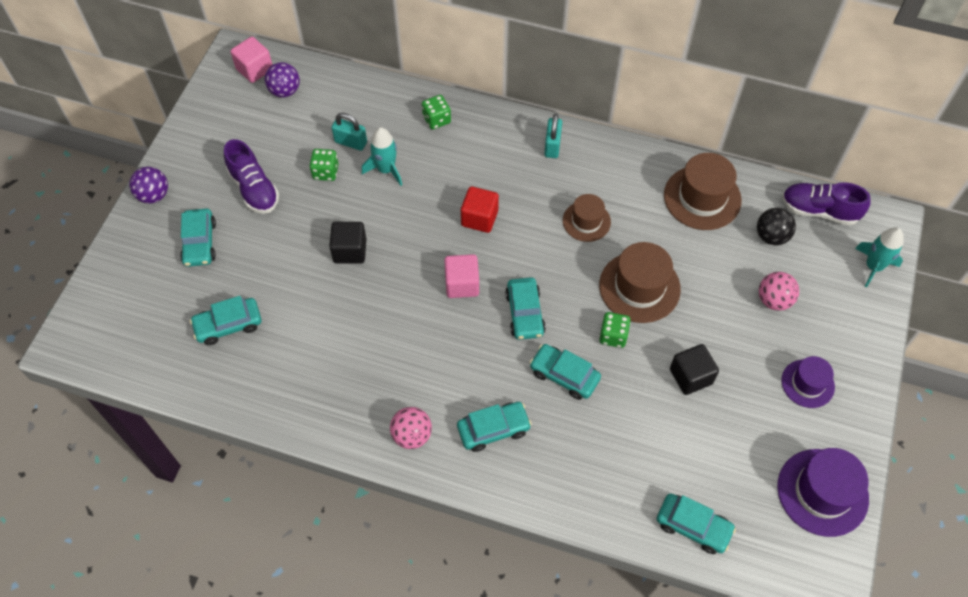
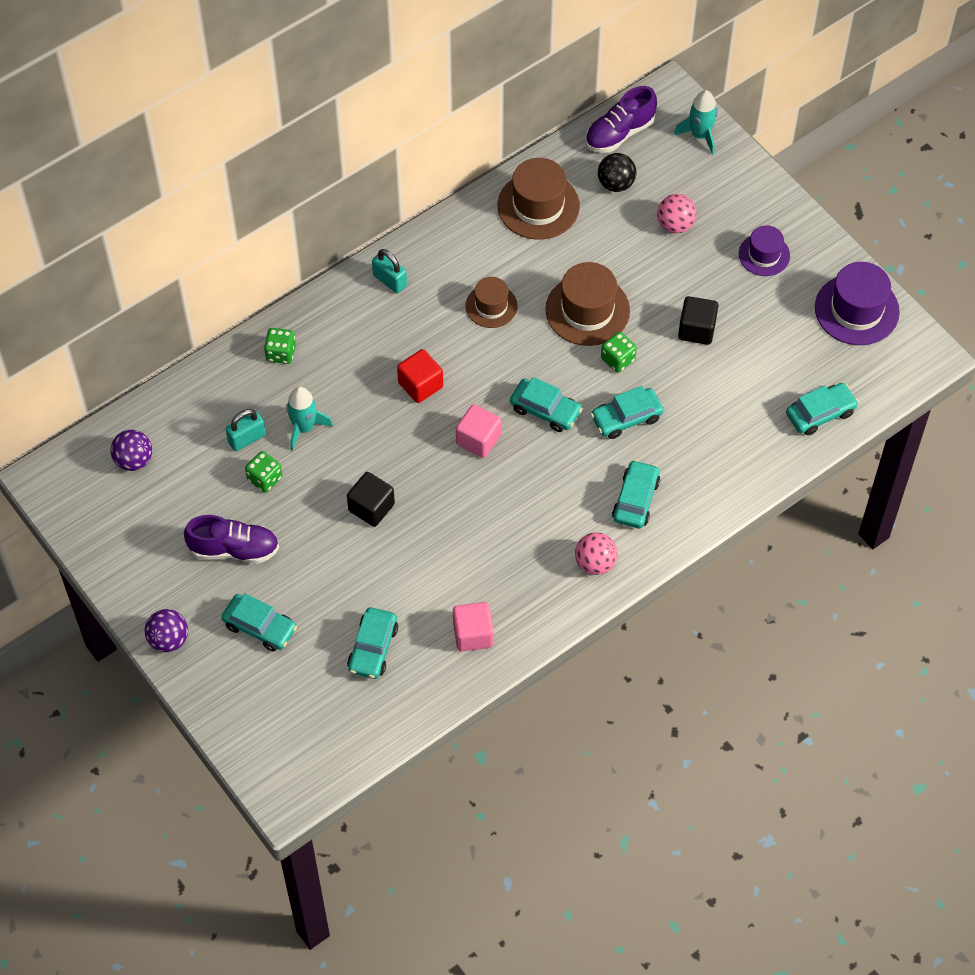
camera: 55 degrees left, 0 degrees up
(254, 69) = (81, 472): pink cube -> pink cube (473, 634)

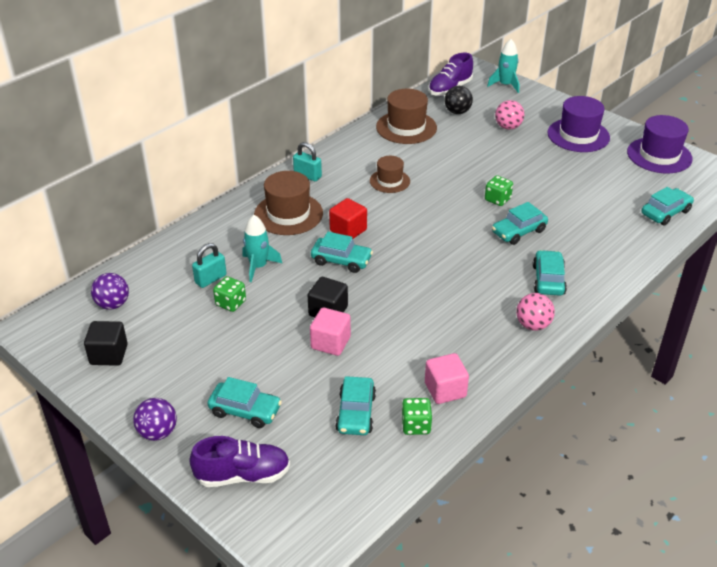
camera: 10 degrees left, 20 degrees down
(234, 549) = (211, 355): purple shoe -> purple shoe (243, 475)
(281, 353) = (230, 224): green dice -> green dice (416, 425)
(478, 439) = (405, 257): pink cube -> pink cube (330, 343)
(545, 410) = (453, 234): turquoise car -> turquoise car (341, 260)
(587, 310) = (463, 176): brown hat -> brown hat (288, 214)
(696, 329) = (549, 177): black cube -> black cube (109, 354)
(764, 255) = (578, 135): purple hat -> purple hat, size x1.62

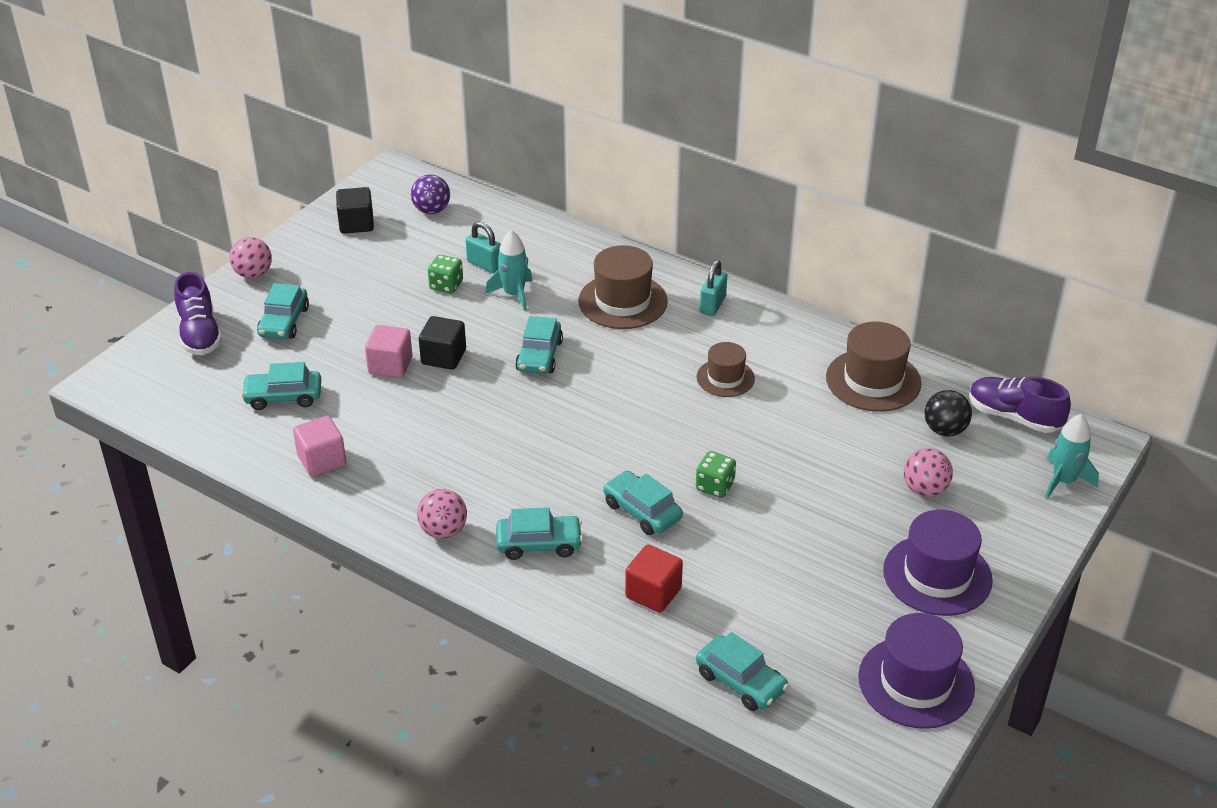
camera: 80 degrees right, 0 degrees up
(158, 432) = (253, 274): purple ball -> pink ball
(348, 230) = (602, 354): red cube -> red cube (653, 593)
(416, 425) = (266, 442): green dice -> none

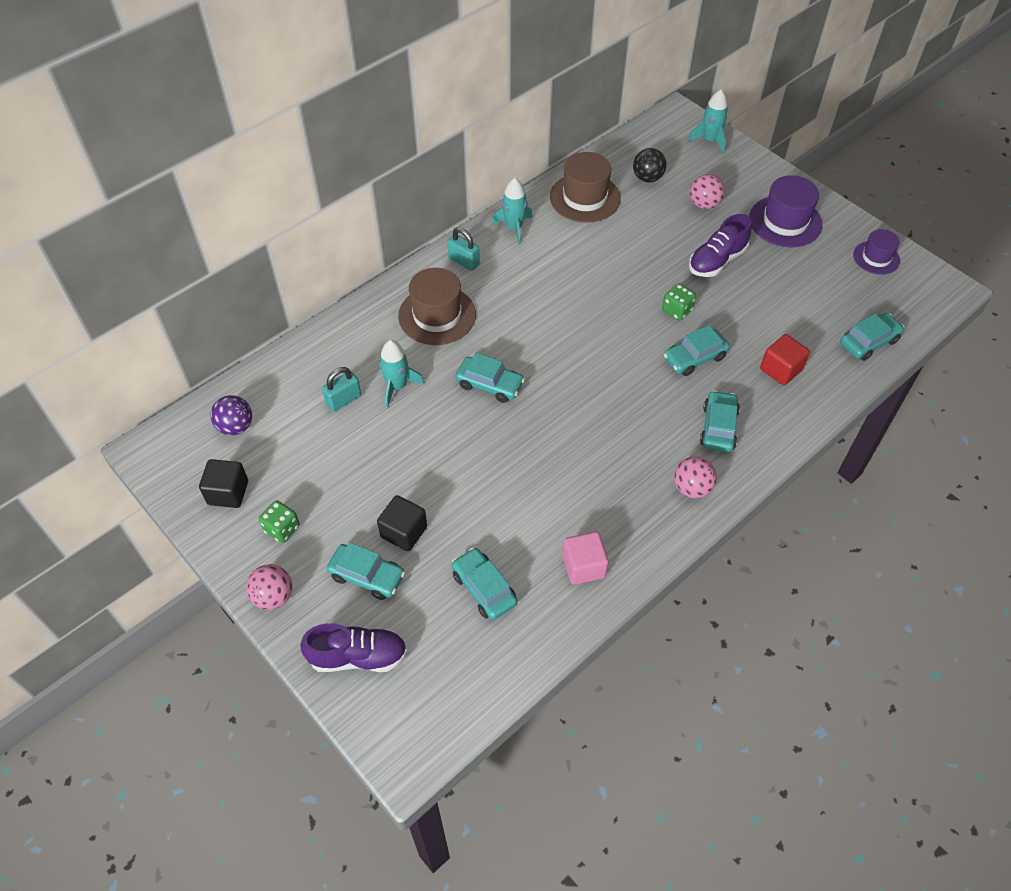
camera: 75 degrees left, 15 degrees up
(283, 397) = (484, 588): turquoise car -> turquoise car turned 135 degrees clockwise
(390, 365) = (466, 495): pink cube -> none
(443, 357) = (468, 453): black cube -> black cube (404, 532)
(446, 285) = (363, 434): green dice -> green dice (282, 529)
(725, 378) = (556, 275): brown hat -> none
(787, 332) = (514, 228): none -> turquoise rocket
(916, 682) = (876, 258): purple hat -> purple hat, size x0.62
(1013, 417) = (643, 142): purple shoe -> purple shoe (717, 261)

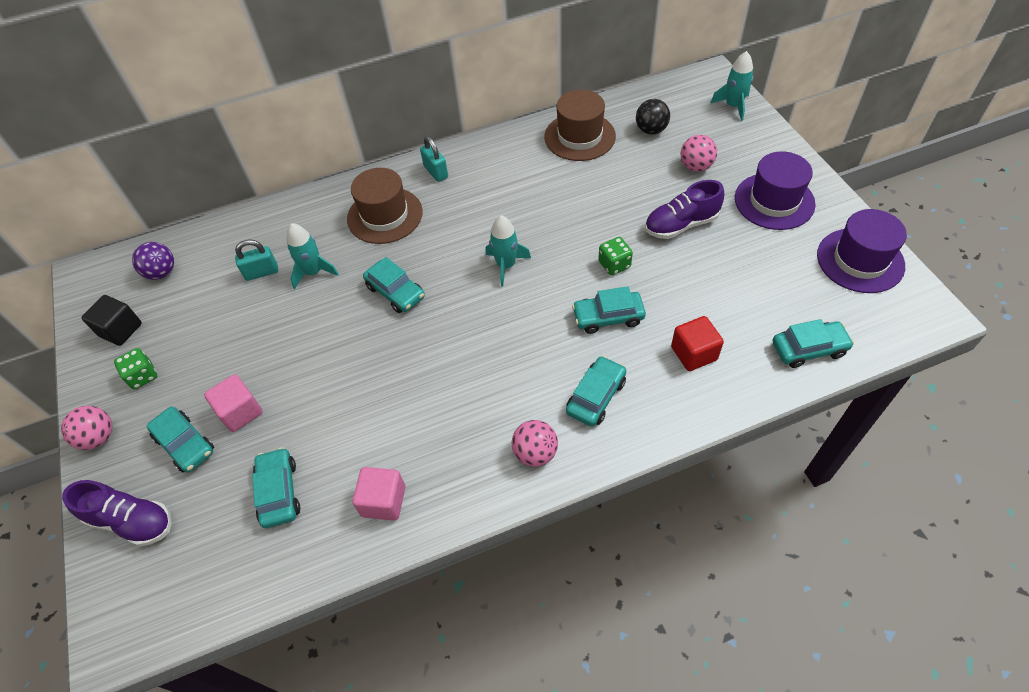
camera: 25 degrees right, 0 degrees up
(404, 532) = (240, 412): black cube -> pink cube
(514, 228) = (498, 151): turquoise rocket -> turquoise rocket (506, 265)
(876, 258) = (860, 260): purple hat -> purple hat, size x1.62

